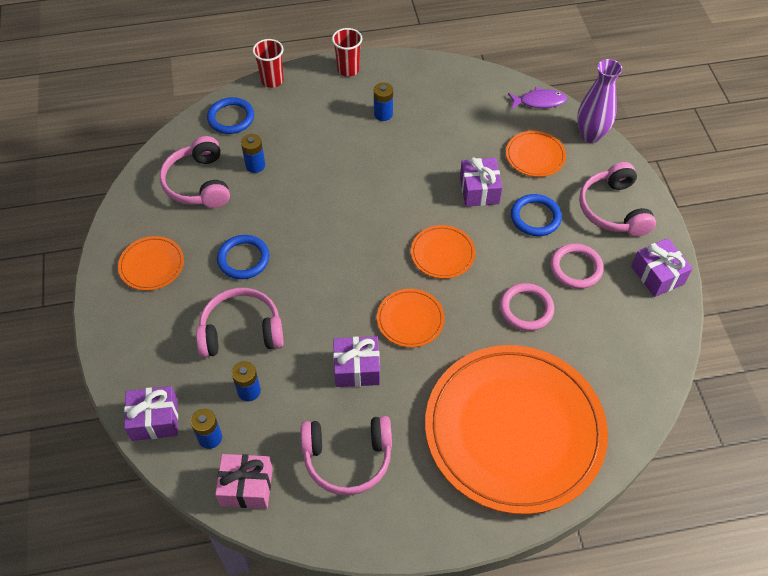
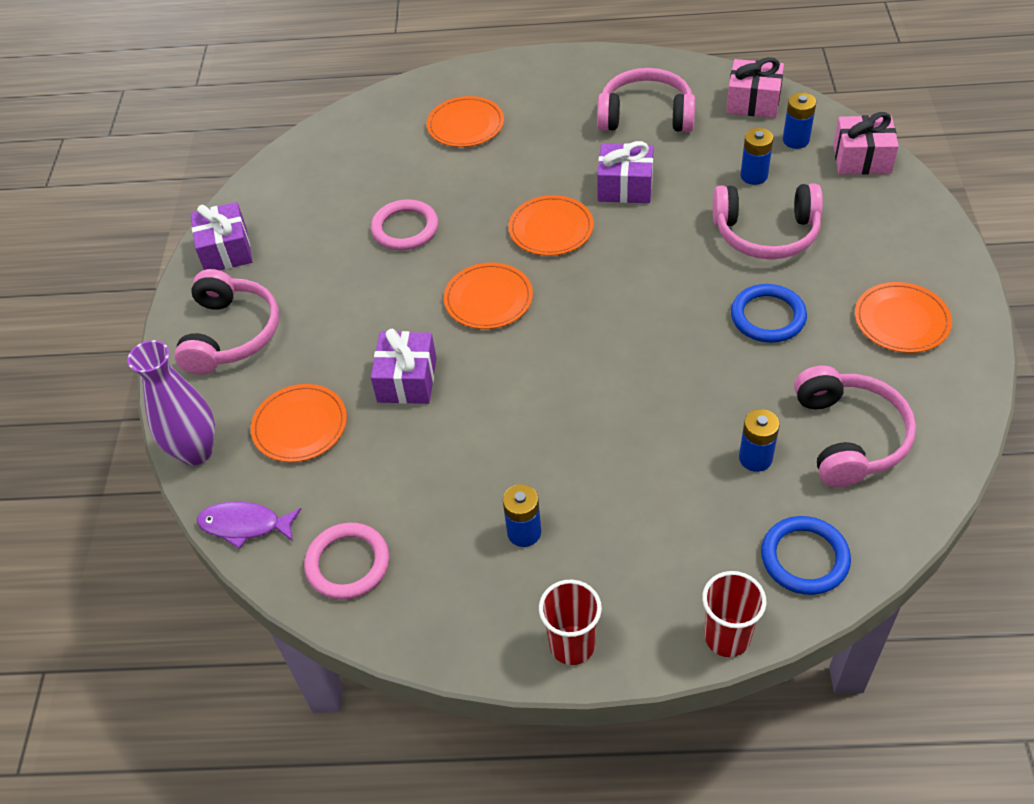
camera: 165 degrees left, 5 degrees down
(155, 419) = (862, 159): purple gift -> pink gift
(514, 430) = (465, 125): orange plate -> orange plate, size x0.40
(535, 217) = (343, 334): blue ring -> none
(576, 268) = (322, 267): pink ring -> pink ring (348, 563)

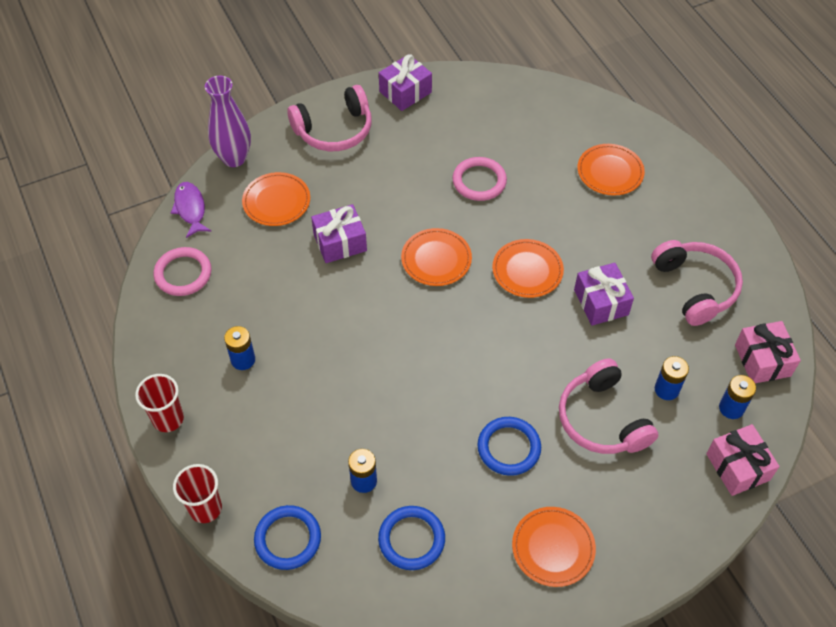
camera: 60 degrees right, 5 degrees up
(848, 437) = (411, 539): pink headphones -> blue ring

